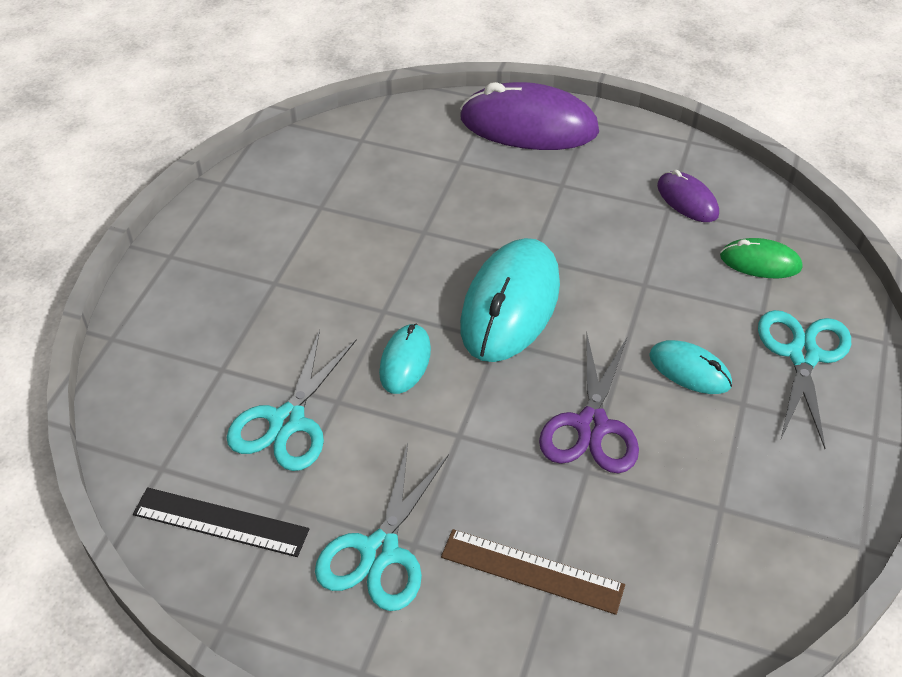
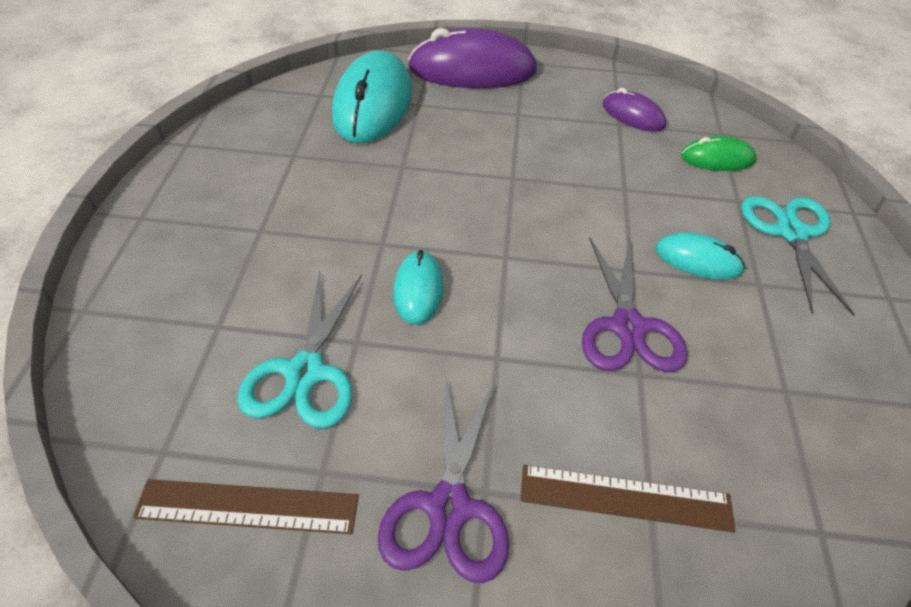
camera: 15 degrees left, 0 degrees up
(220, 522) = (248, 507): black ruler -> brown ruler
(379, 551) = (448, 507): turquoise scissors -> purple scissors
(510, 305) = (507, 222): turquoise mouse -> turquoise mouse (373, 104)

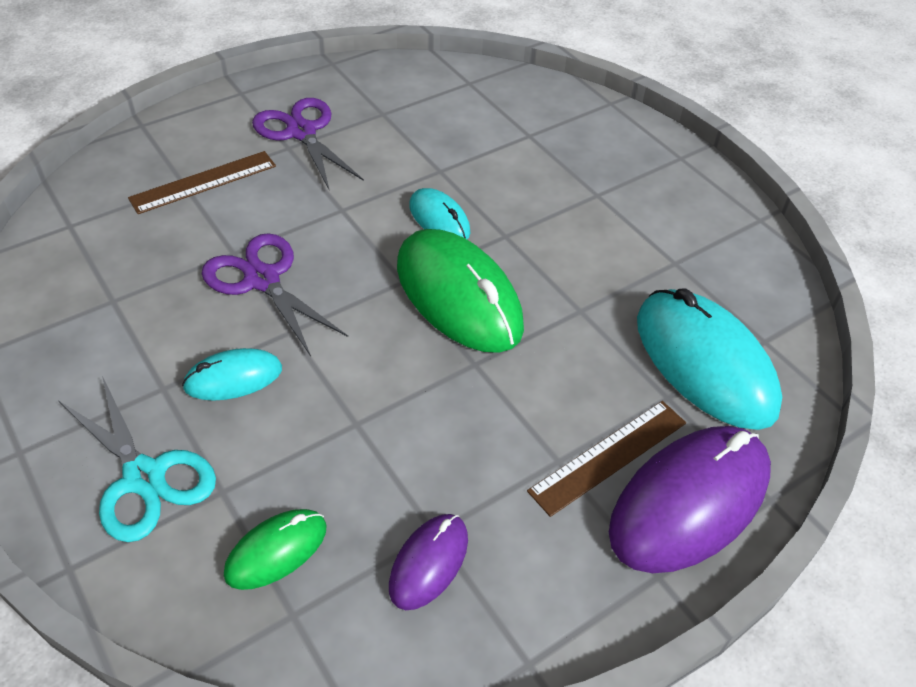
camera: 140 degrees right, 0 degrees up
(248, 507) = (401, 87): brown ruler -> brown ruler (608, 456)
(305, 372) = (448, 142): turquoise scissors -> none
(476, 221) = (458, 296): none -> green mouse
(633, 115) = (429, 563): purple mouse -> purple mouse turned 60 degrees counterclockwise

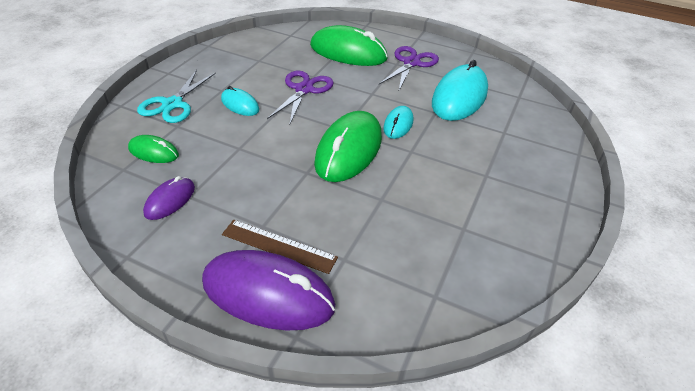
camera: 60 degrees right, 5 degrees down
(203, 182) = (348, 52): brown ruler -> green mouse
(429, 563) = (170, 200): purple mouse -> purple mouse turned 60 degrees counterclockwise
(704, 363) = (387, 269): turquoise mouse -> turquoise mouse (459, 97)

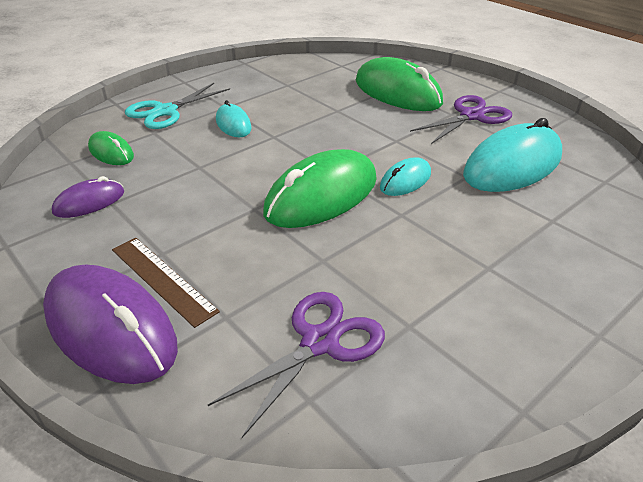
camera: 25 degrees right, 5 degrees down
(304, 90) = (316, 122): purple scissors -> purple scissors (320, 342)

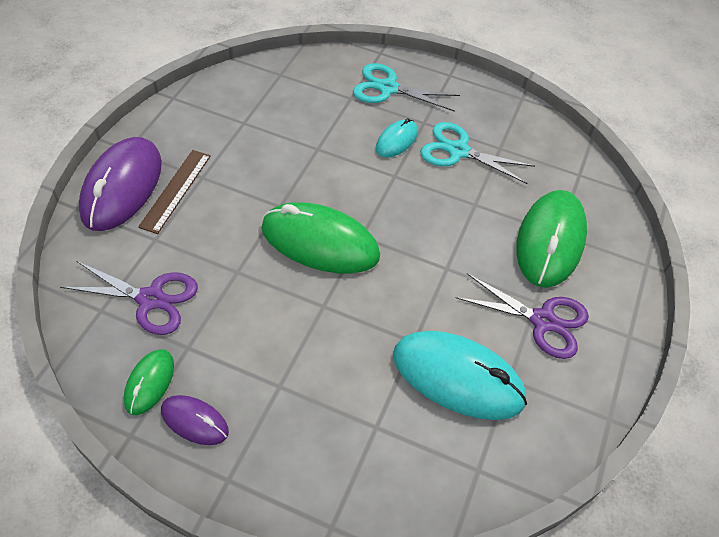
camera: 60 degrees right, 15 degrees up
(89, 202) = (238, 111): purple mouse -> purple mouse (194, 421)
(111, 152) = (306, 89): green mouse -> green mouse (149, 383)
(274, 101) = (458, 151): none -> turquoise scissors
(405, 180) = (377, 294): turquoise mouse -> none

